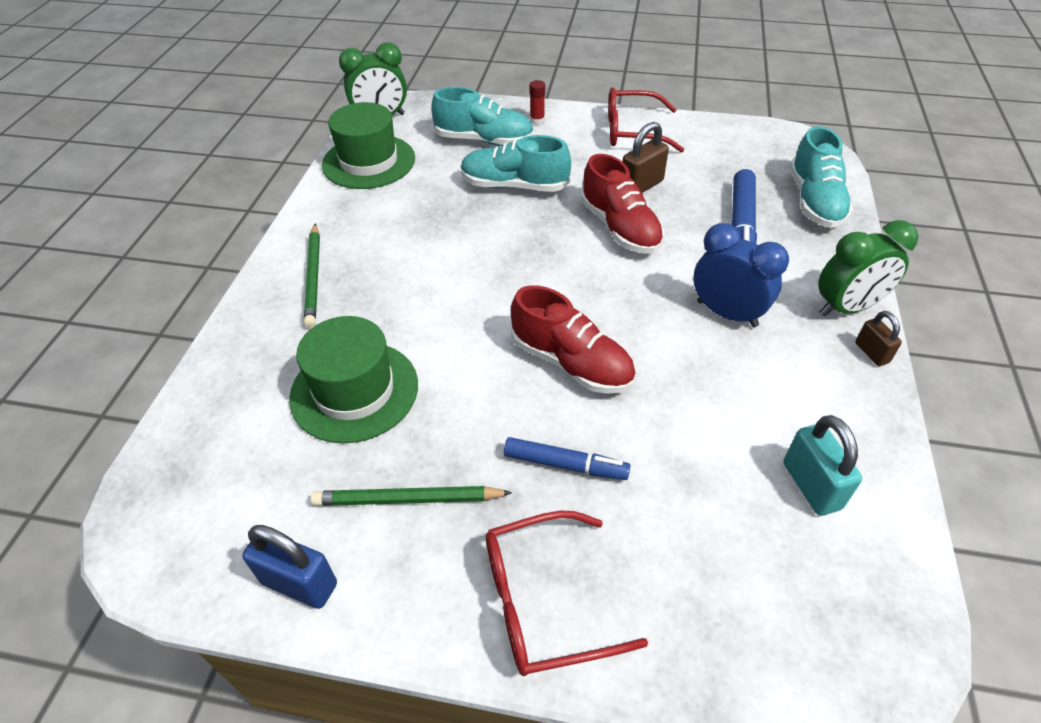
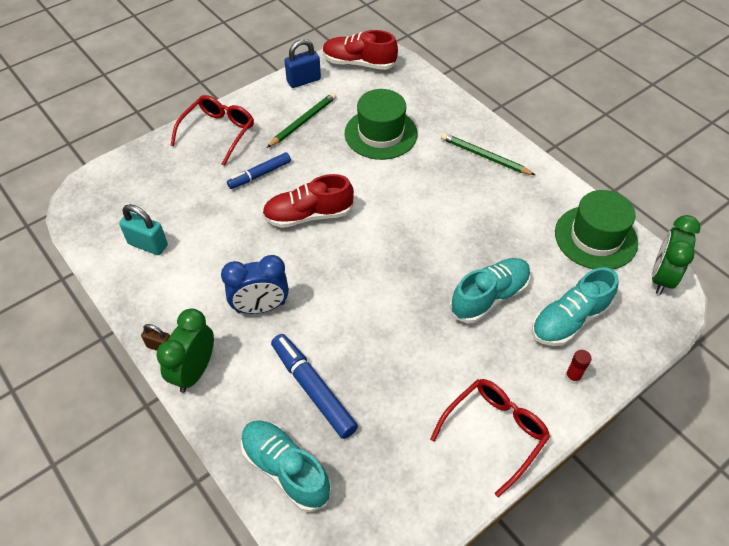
camera: 130 degrees right, 5 degrees up
(620, 228) = (385, 319): red shoe -> red shoe (359, 63)
(641, 186) = (416, 372): brown padlock -> none

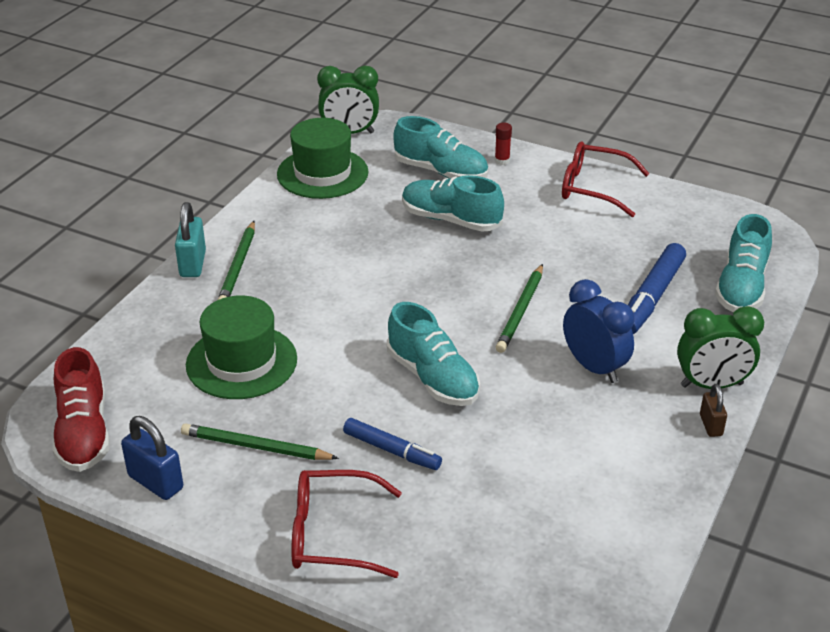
camera: 115 degrees left, 15 degrees down
(148, 244) = (591, 509): turquoise padlock -> turquoise padlock (193, 264)
(308, 215) = (433, 378): red shoe -> turquoise shoe
(347, 292) = (520, 311): none -> green pencil

